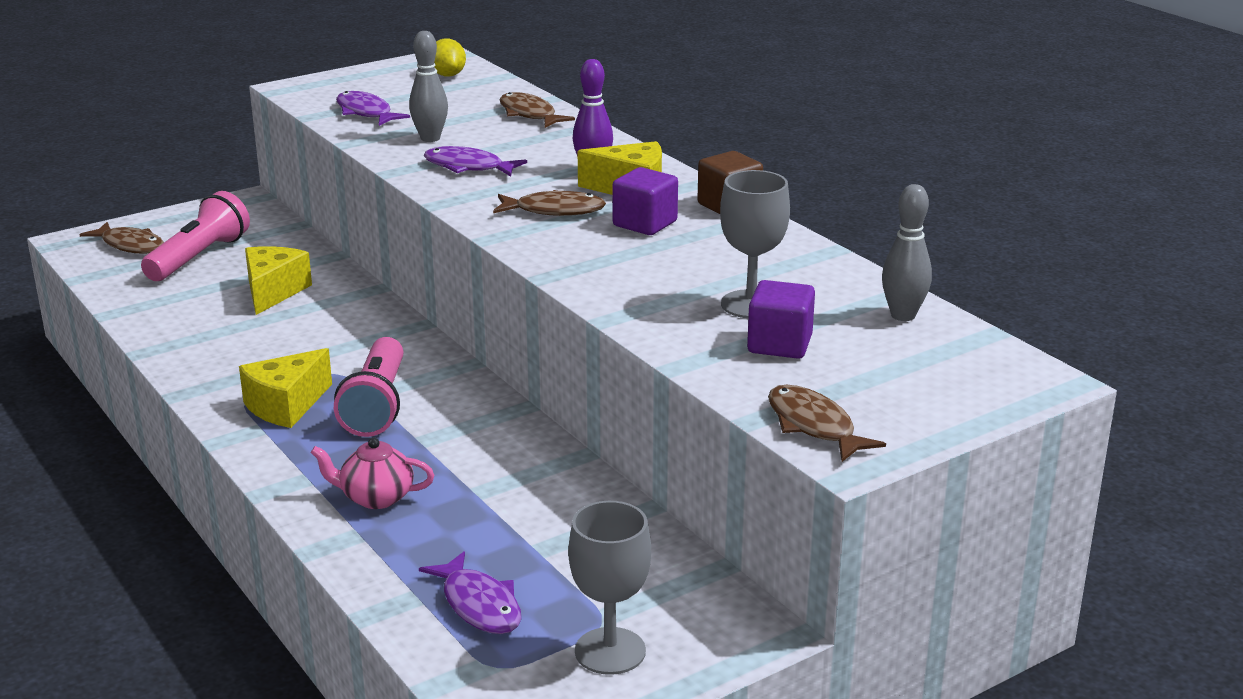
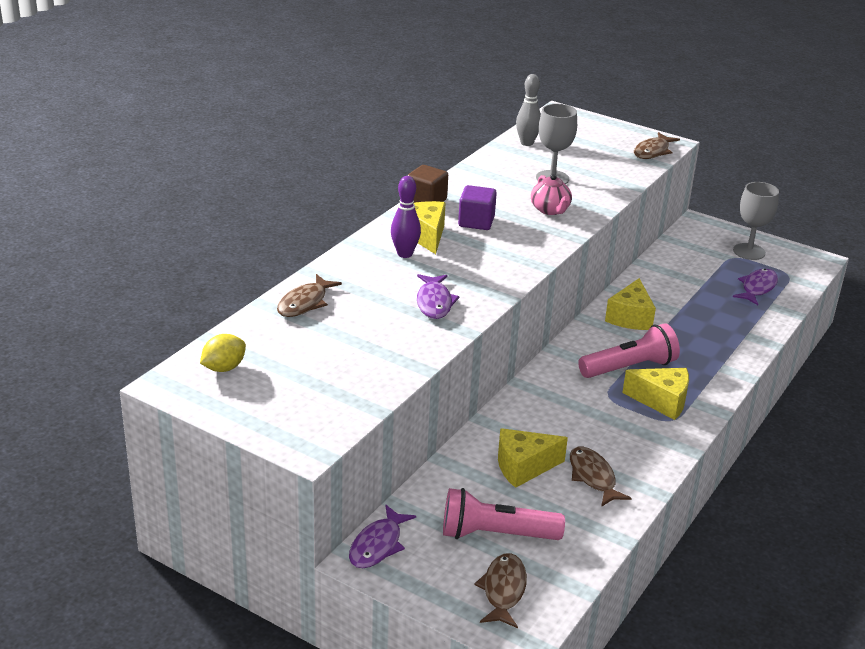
camera: 115 degrees left, 5 degrees up
(366, 112) = (350, 382): purple fish -> purple fish (378, 545)
(375, 497) = (714, 339): pink teapot -> pink teapot (550, 210)
(430, 138) = (389, 334): grey bowling pin -> none
(493, 444) = (630, 317): none -> yellow cheese
(554, 210) = (482, 254): brown fish -> brown fish (593, 477)
(779, 344) = (587, 166): purple cube -> none

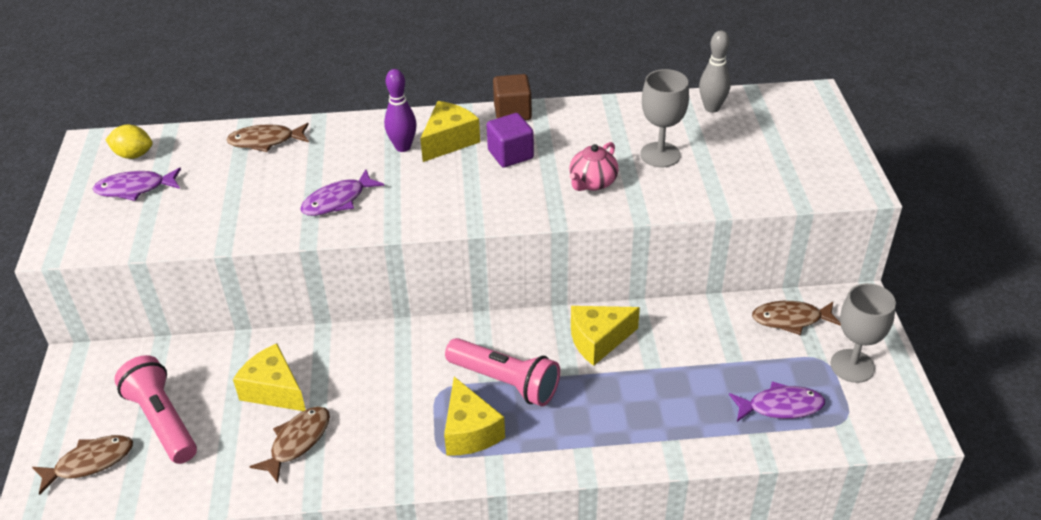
camera: 55 degrees right, 10 degrees up
(378, 545) = (98, 361): purple fish -> purple fish (135, 188)
(652, 151) = (821, 186): brown fish -> brown fish (790, 319)

